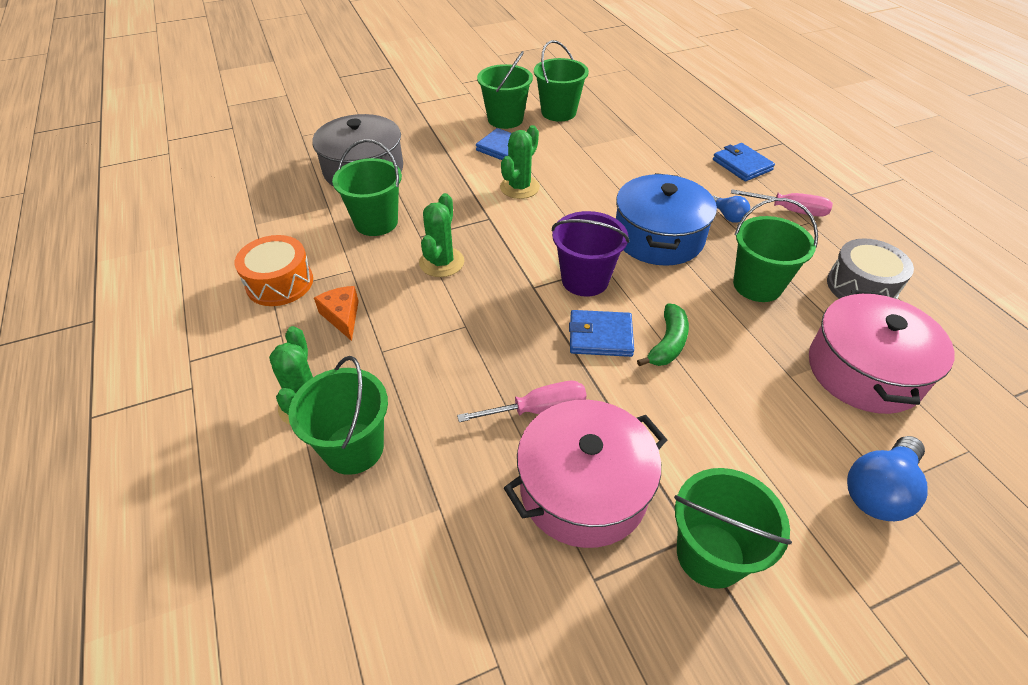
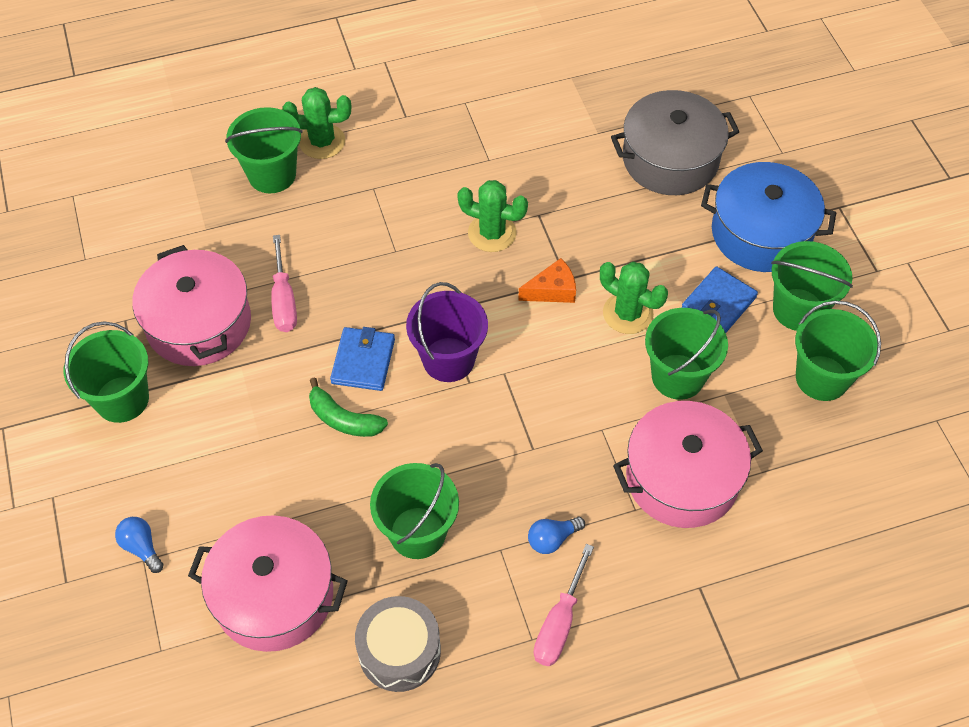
camera: 95 degrees right, 10 degrees up
(280, 283) = (475, 107): orange drum -> none
(342, 316) = (422, 157): orange cheese -> orange cheese (552, 290)
(376, 222) = (566, 176): green bucket -> green bucket (678, 376)
(654, 163) = (682, 478): none -> pink pot
(658, 237) = (515, 448): blue pot -> blue pot (761, 233)
(742, 165) = (675, 595): blue wallet -> none
(879, 490) = (142, 547): blue light bulb -> blue light bulb, size x0.58

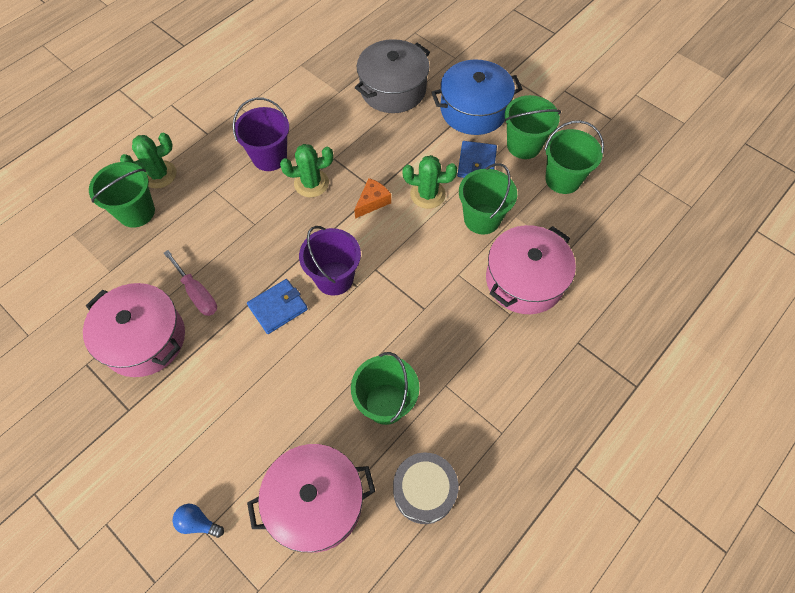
camera: 30 degrees left, 5 degrees up
(122, 399) = (118, 422): green bucket -> none
(343, 419) = (288, 353): green banana -> none
(363, 361) = (278, 307): blue wallet -> blue wallet turned 75 degrees clockwise
(461, 178) = (269, 157): none -> purple bucket
(552, 539) = (473, 360): blue light bulb -> none
(559, 622) = (511, 412): pink screwdriver -> none

